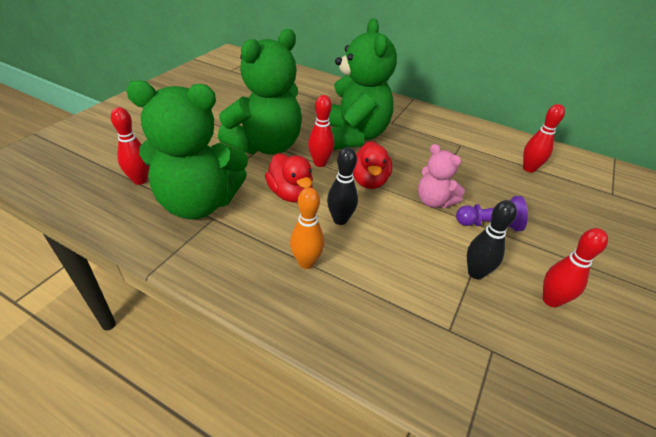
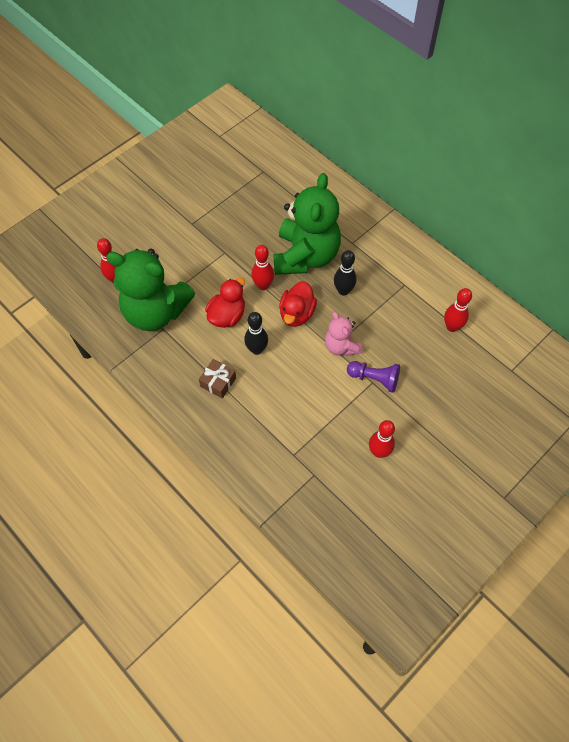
camera: 20 degrees right, 20 degrees up
(266, 146) = (223, 256): green teddy bear -> none
(290, 194) = (227, 315): red duck -> red duck turned 135 degrees counterclockwise
(306, 262) = (218, 382): orange bowling pin -> brown gift
(475, 273) = (336, 418): black bowling pin -> black bowling pin (343, 291)

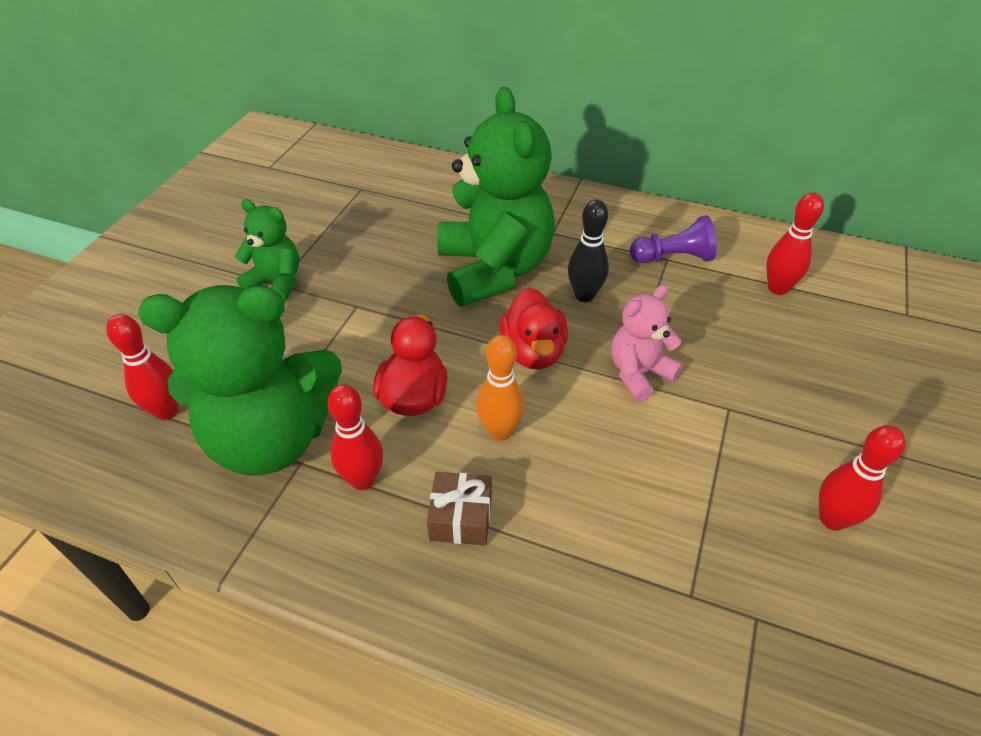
camera: 25 degrees left, 15 degrees down
(191, 223) = (276, 283): none -> green teddy bear
(257, 349) = (500, 431): black bowling pin -> orange bowling pin
(263, 285) = (450, 330): red bowling pin -> red bowling pin (363, 480)
(341, 346) = (639, 373): pink teddy bear -> pink teddy bear turned 105 degrees clockwise
(374, 379) = (728, 402): purple pawn -> purple pawn (673, 258)

